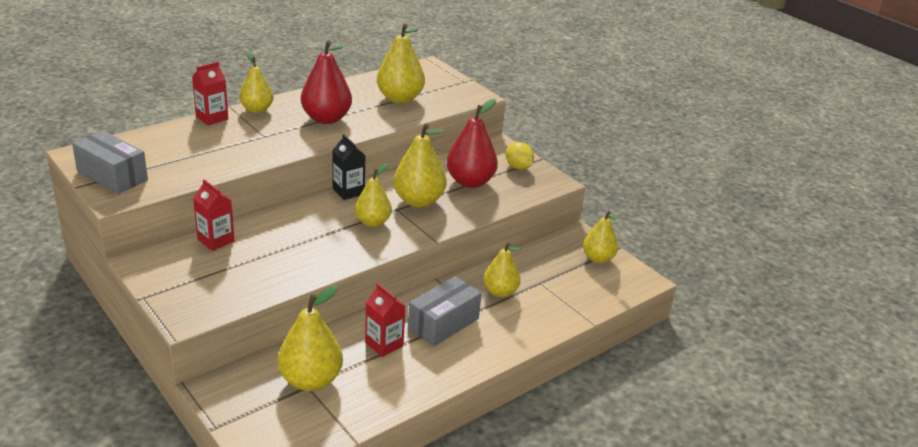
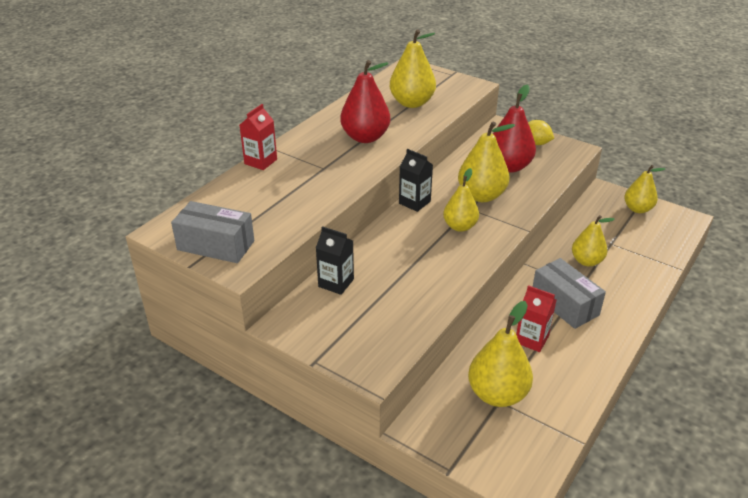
camera: 15 degrees left, 5 degrees up
(216, 240) = (336, 283): red carton -> black carton
(257, 109) = (295, 143): yellow pear -> none
(443, 323) = (564, 304): grey box -> grey box turned 60 degrees counterclockwise

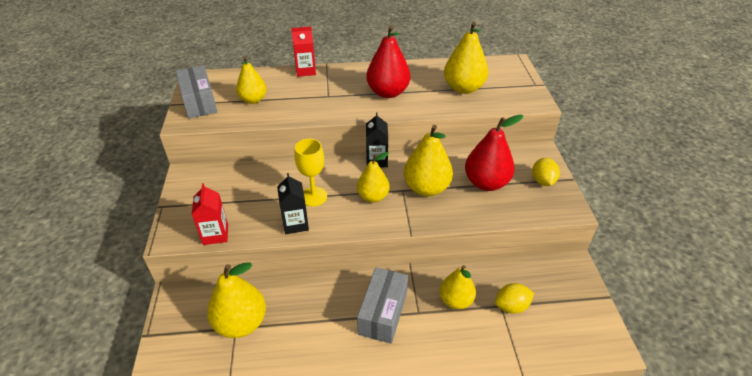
camera: 50 degrees right, 5 degrees up
(336, 283) = (247, 173): black carton -> black carton (295, 224)
(420, 257) = (313, 196): none -> yellow goblet
(531, 339) = (320, 313): red carton -> red carton (215, 234)
(616, 239) = (511, 306): none -> yellow lemon
(637, 209) = (577, 301): yellow pear -> yellow pear (253, 100)

